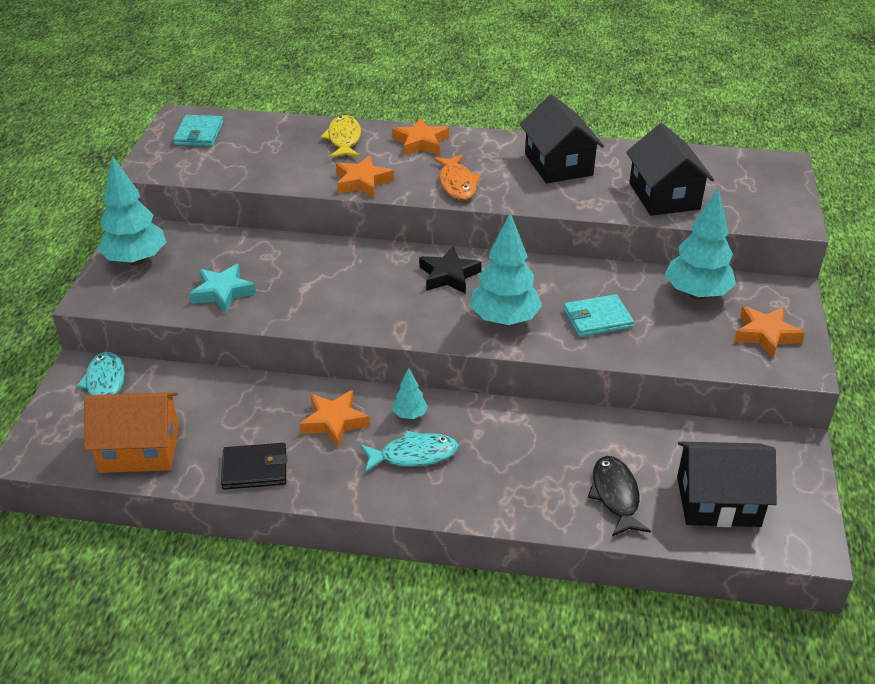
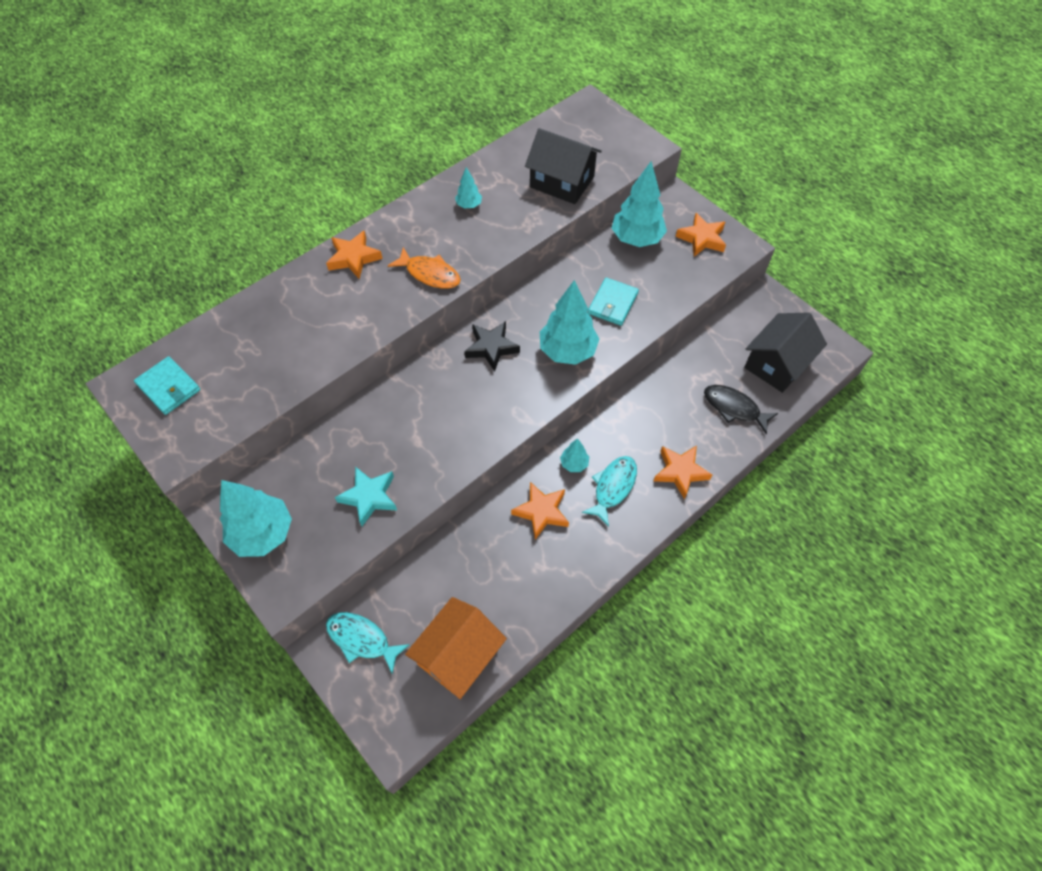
camera: 50 degrees left, 20 degrees up
(255, 469) = (545, 590): black wallet -> none
(344, 139) = (293, 299): yellow fish -> none
(362, 182) = (365, 326): orange star -> orange star (680, 472)
(558, 164) = (469, 205): black house -> turquoise tree

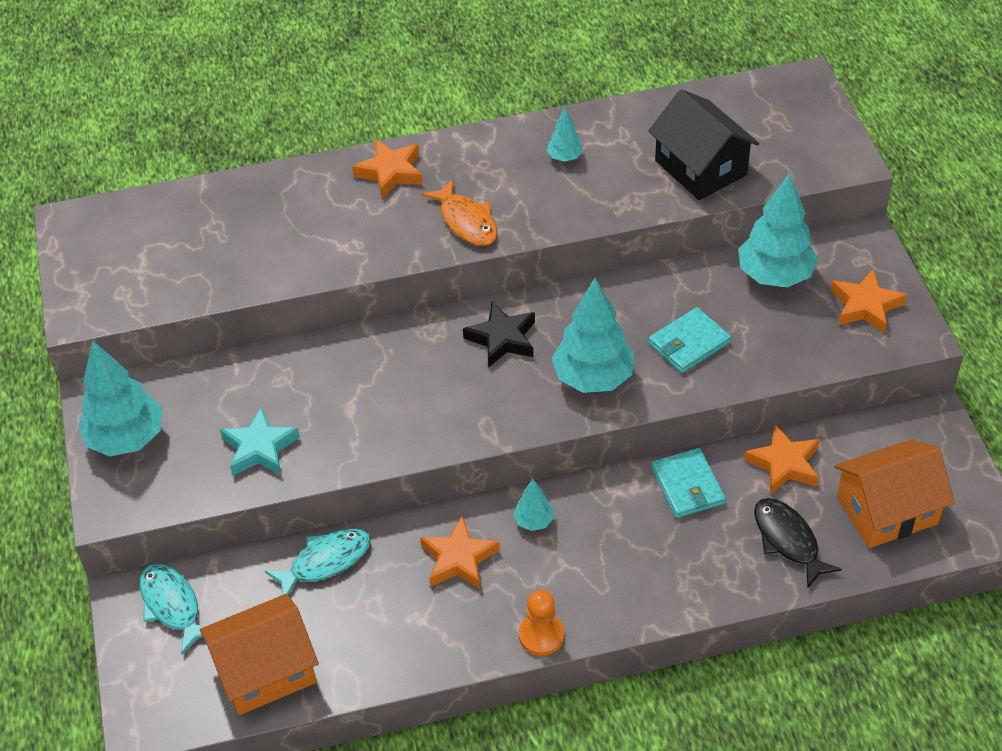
camera: 30 degrees right, 10 degrees down
(169, 387) = (112, 242): turquoise wallet -> turquoise wallet (687, 486)
(613, 487) = (565, 568): turquoise fish -> turquoise fish (326, 561)
(627, 540) = (541, 635): none -> orange pawn
(680, 472) = (663, 586): orange star -> orange star (784, 464)
(777, 364) = (887, 510): black house -> orange house

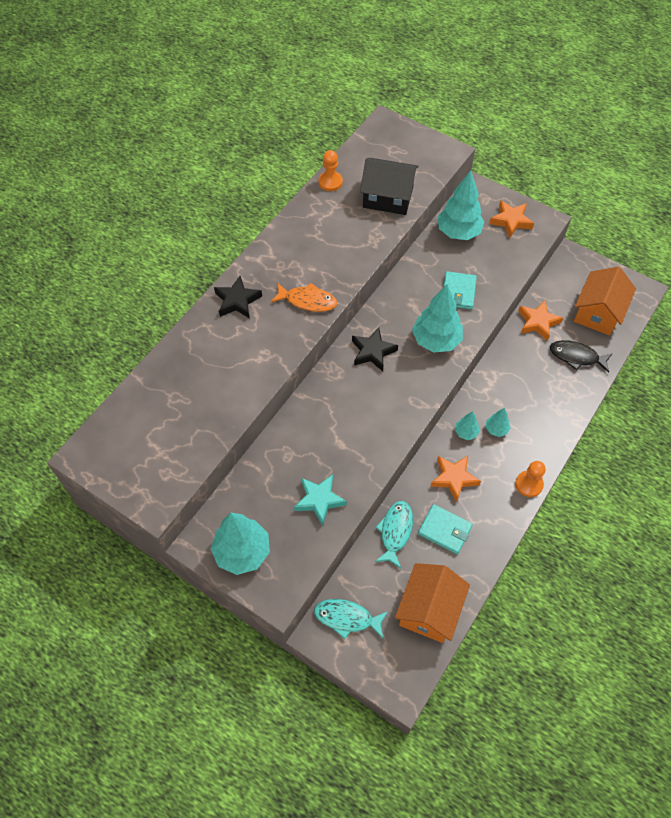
camera: 45 degrees left, 10 degrees up
(390, 172) = (237, 301): orange star -> black star
(565, 157) = (317, 234): turquoise tree -> turquoise tree (496, 429)
(650, 110) = (330, 182): none -> orange pawn
(687, 486) = (511, 363): turquoise wallet -> turquoise wallet (445, 530)

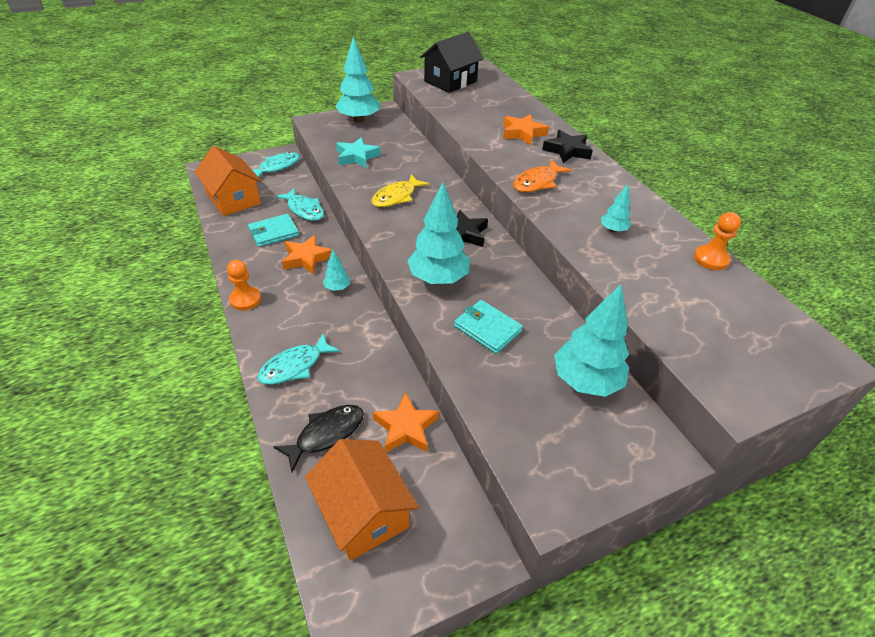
camera: 120 degrees right, 15 degrees down
(360, 425) = (396, 197): none -> yellow fish
(388, 197) = (660, 293): black house -> black house (450, 81)
(496, 429) = (318, 309): turquoise tree -> turquoise tree (613, 230)
(511, 221) = (575, 455): orange star -> orange star (522, 133)
(551, 406) = (295, 366): none -> turquoise fish

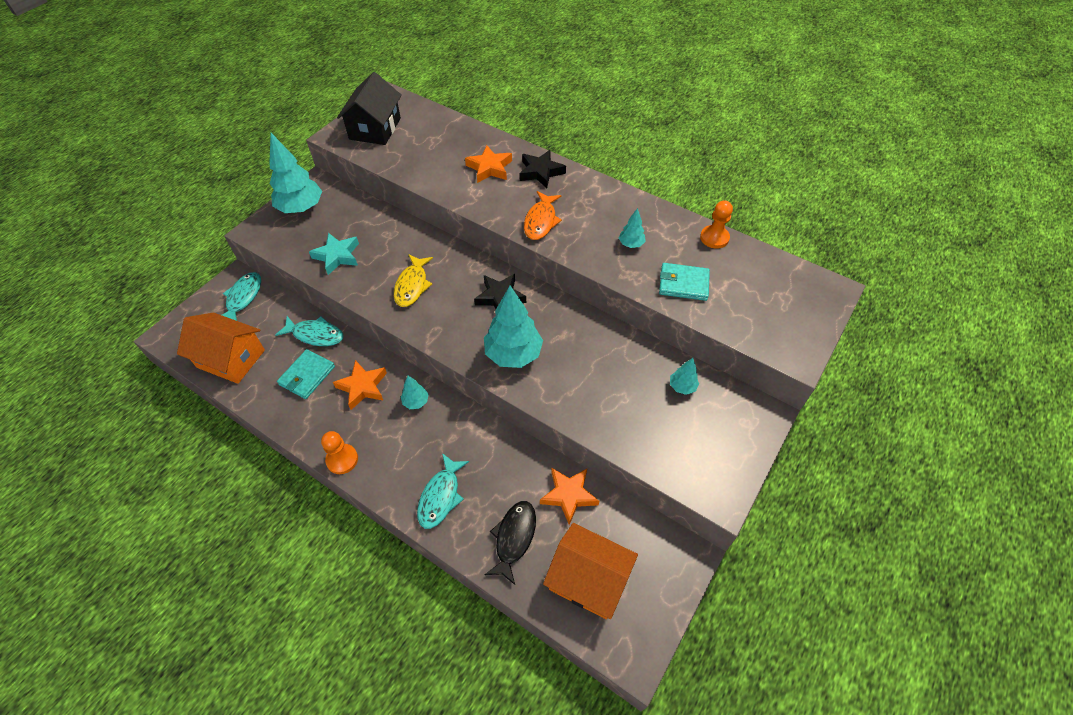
camera: 30 degrees left, 10 degrees up
(487, 328) = (584, 380): turquoise wallet -> turquoise wallet (683, 283)
(586, 381) = (682, 387): turquoise tree -> turquoise tree, size x0.48

